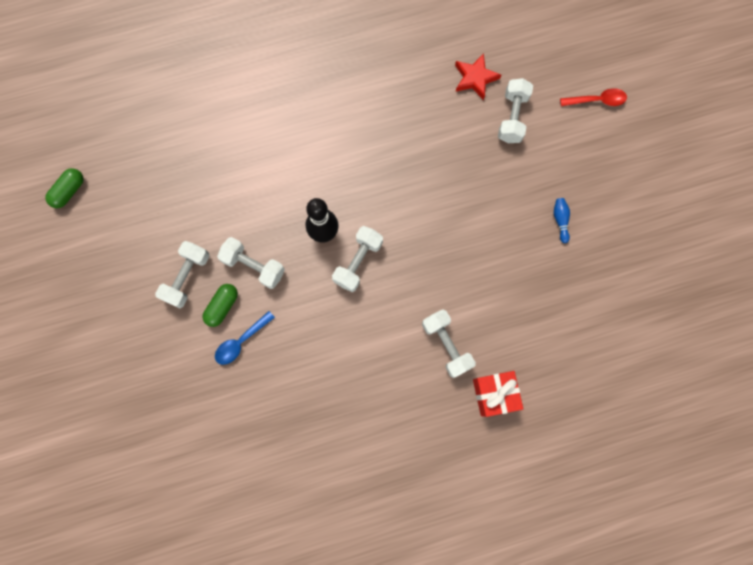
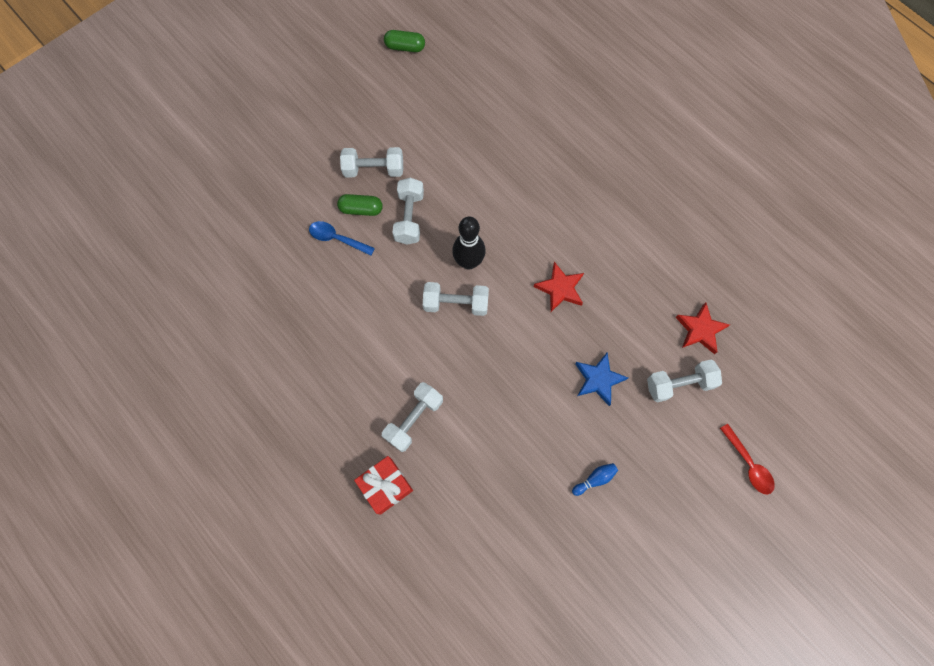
camera: 65 degrees right, 5 degrees down
(387, 169) = (560, 289): none -> red star
(480, 177) = (598, 379): none -> blue star

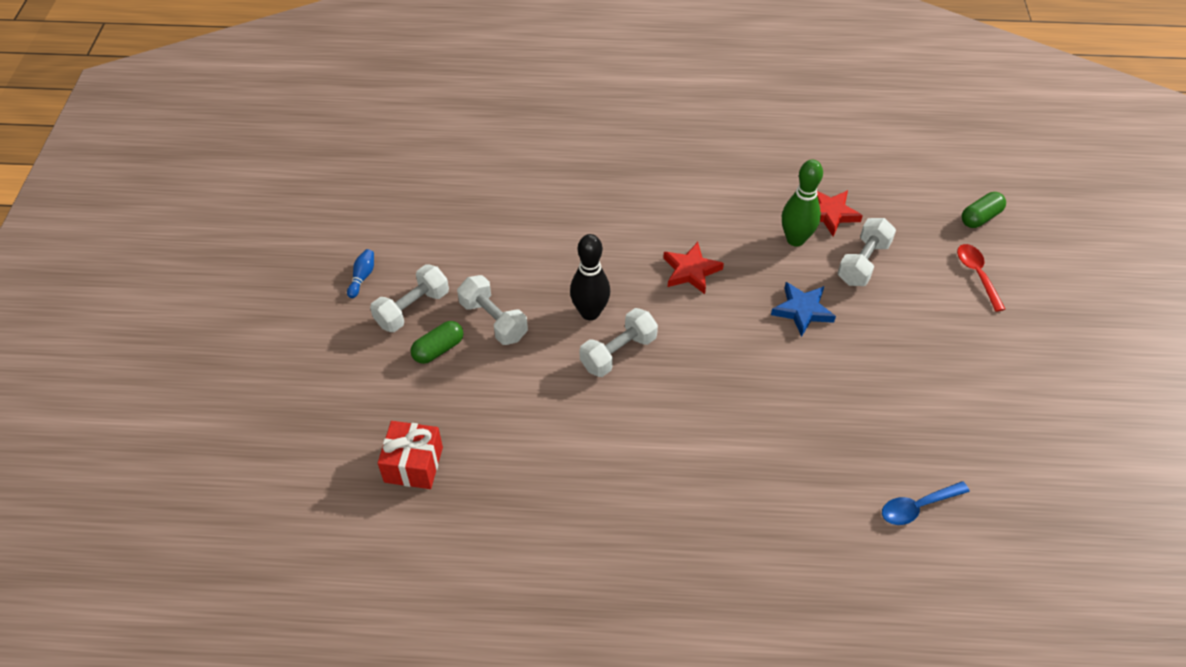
camera: 45 degrees left, 20 degrees down
(337, 238) = (443, 391): blue spoon -> blue spoon (917, 507)
(386, 486) = (737, 550): red gift -> red gift (413, 464)
(405, 47) = (327, 194): green capsule -> green capsule (980, 217)
(414, 419) = (694, 474): white dumbbell -> none
(595, 479) = (890, 384): blue bowling pin -> blue bowling pin (362, 277)
(653, 327) = (795, 239): none -> green bowling pin
(748, 464) = (977, 275): red spoon -> red spoon turned 120 degrees counterclockwise

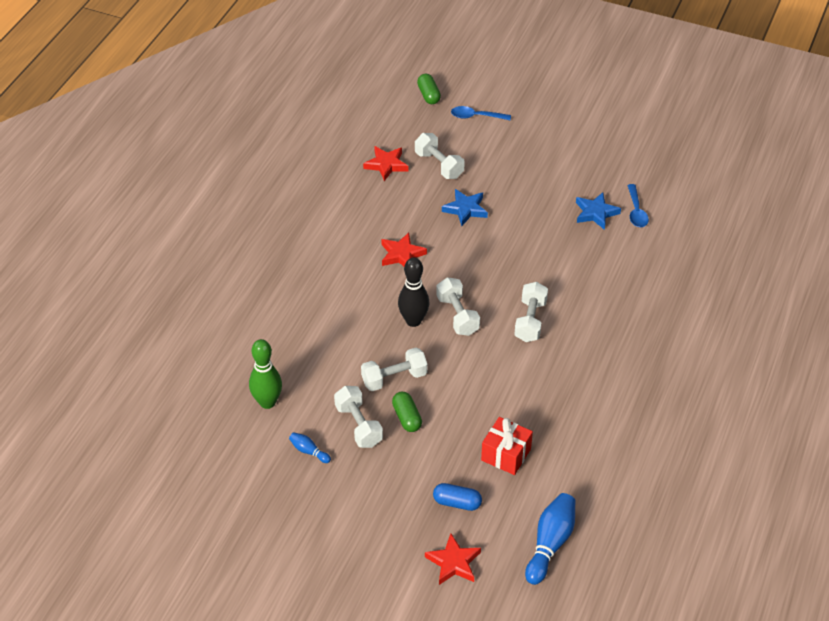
camera: 70 degrees left, 5 degrees down
(238, 455) = (453, 562): none -> red star
(286, 551) = (550, 544): none -> blue bowling pin
(326, 434) = (457, 503): none -> blue capsule
(644, 432) = (530, 321): none -> white dumbbell
(795, 239) = (400, 191): green bowling pin -> green bowling pin (267, 402)
(883, 456) = (595, 213): none -> blue star
(977, 275) = (476, 116): red spoon -> blue spoon

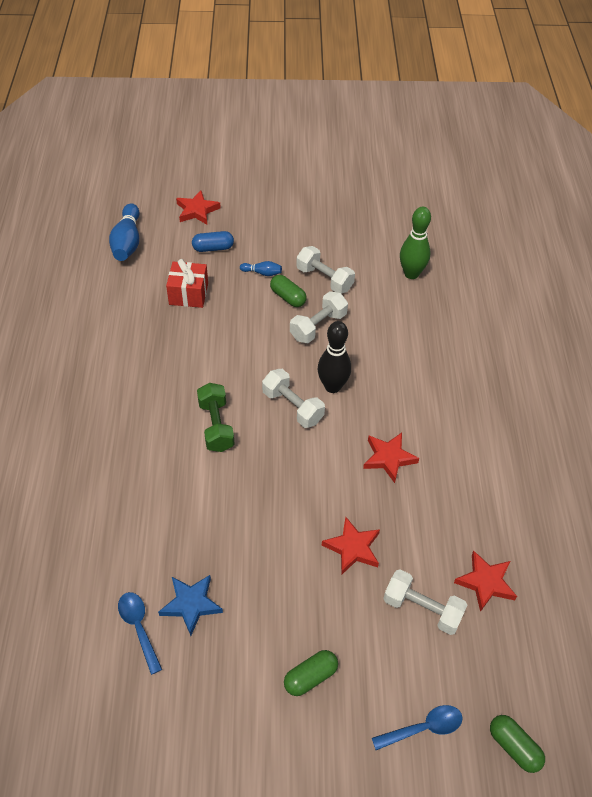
camera: 155 degrees right, 5 degrees up
(309, 451) = (351, 249): blue bowling pin -> blue bowling pin (262, 273)
(465, 209) = (352, 548): blue star -> red star
(530, 321) = (216, 426): white dumbbell -> green dumbbell
(532, 156) = (310, 677): none -> green capsule

